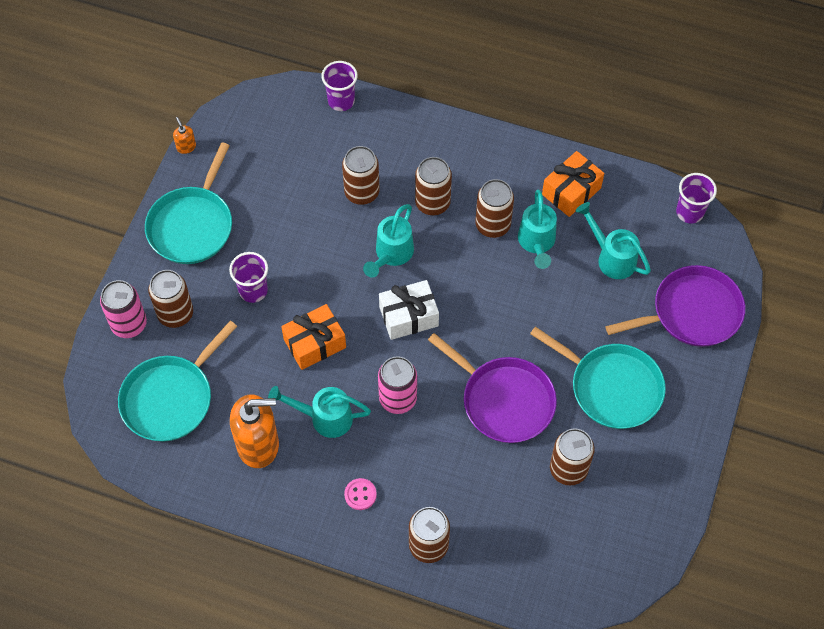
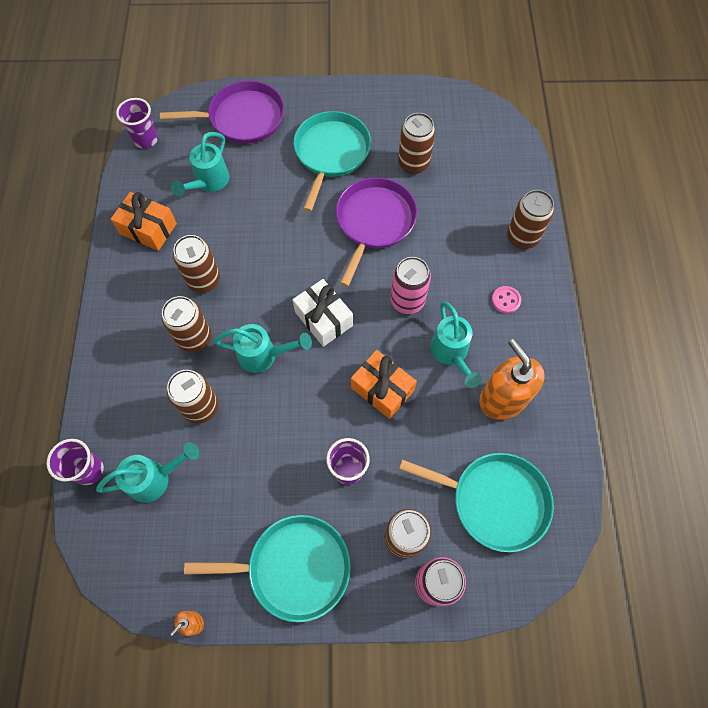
camera: 110 degrees left, 5 degrees up
(536, 243) = (212, 240): turquoise watering can -> turquoise watering can (156, 478)
(692, 312) = (243, 118): purple pan -> purple pan turned 120 degrees clockwise

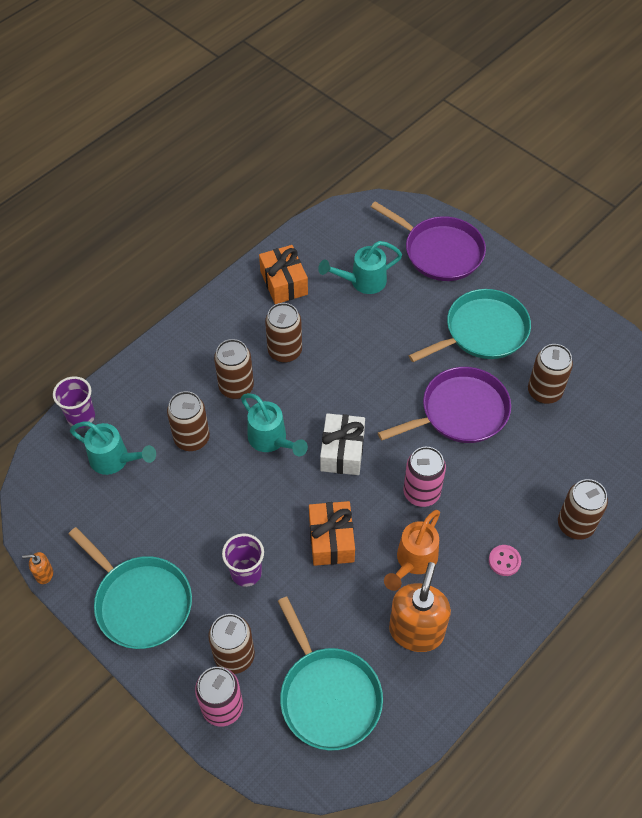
camera: 45 degrees right, 10 degrees down
(146, 139) = (349, 215): purple cup -> none
(451, 354) = (413, 562): turquoise watering can -> orange watering can

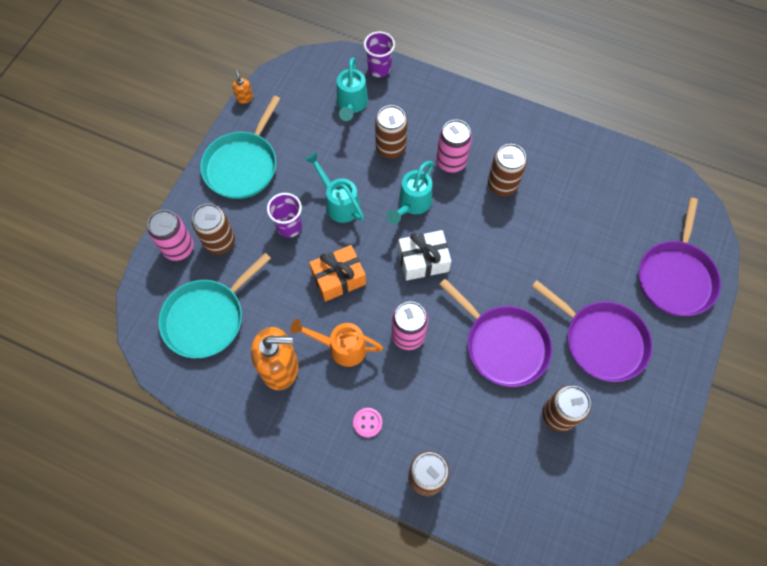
camera: 70 degrees right, 10 degrees up
(236, 387) = (451, 162): brown can -> pink can
(284, 283) = (572, 160): orange gift -> none
(362, 282) = (605, 221): turquoise watering can -> turquoise watering can (338, 202)
(482, 331) = (601, 340): turquoise pan -> purple pan

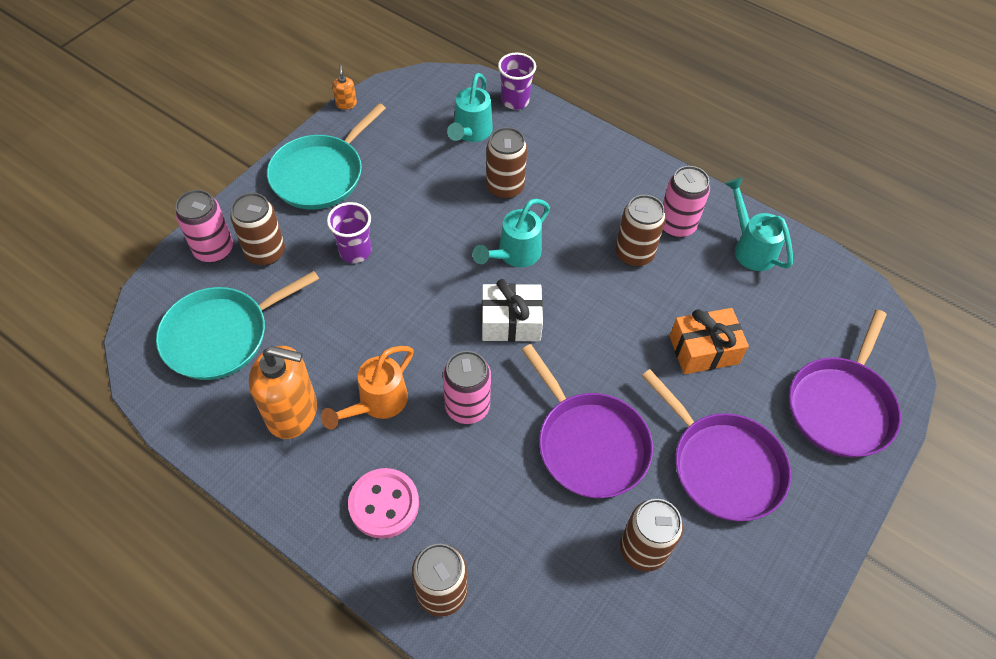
camera: 10 degrees right, 10 degrees down
(338, 202) = (424, 236): turquoise watering can -> turquoise watering can (750, 247)
(338, 278) = (398, 321): orange gift -> orange gift (703, 350)
(341, 347) = (377, 404): orange watering can -> orange watering can turned 75 degrees counterclockwise
(367, 422) = (384, 504): pink button -> pink button, size x1.77
(451, 162) = (576, 216): pink can -> pink can (676, 225)

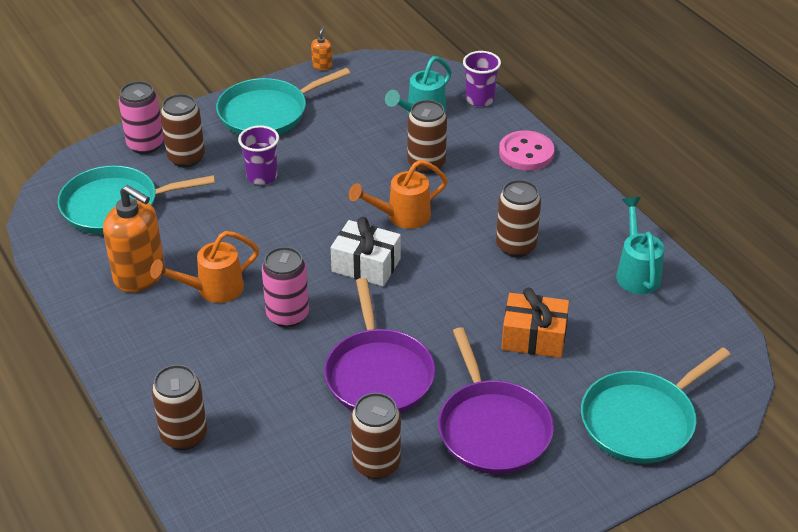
camera: 25 degrees right, 15 degrees down
(384, 504) = (175, 360): pink button -> pink button (526, 153)
(514, 255) = (401, 217): turquoise watering can -> orange watering can
(676, 225) = (573, 235): pink can -> none
(841, 406) = (642, 420): purple pan -> turquoise pan

